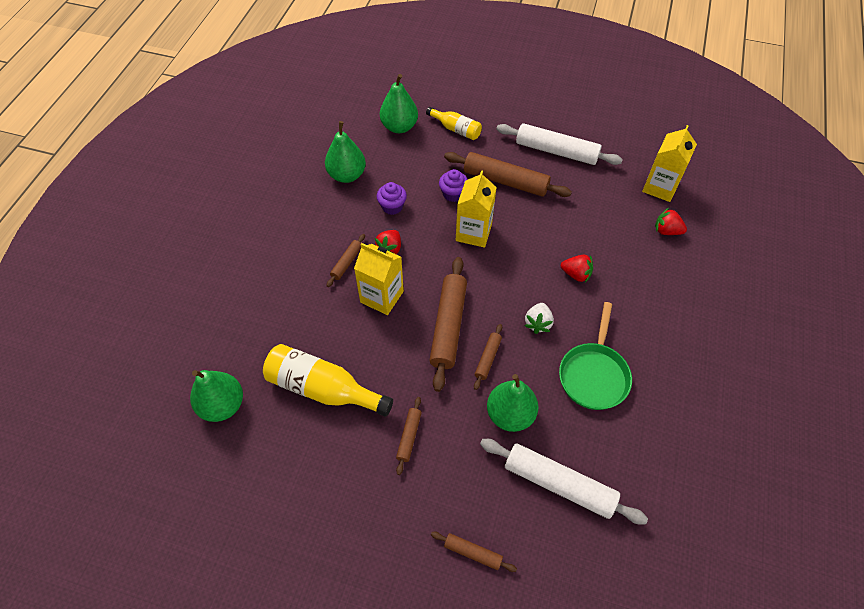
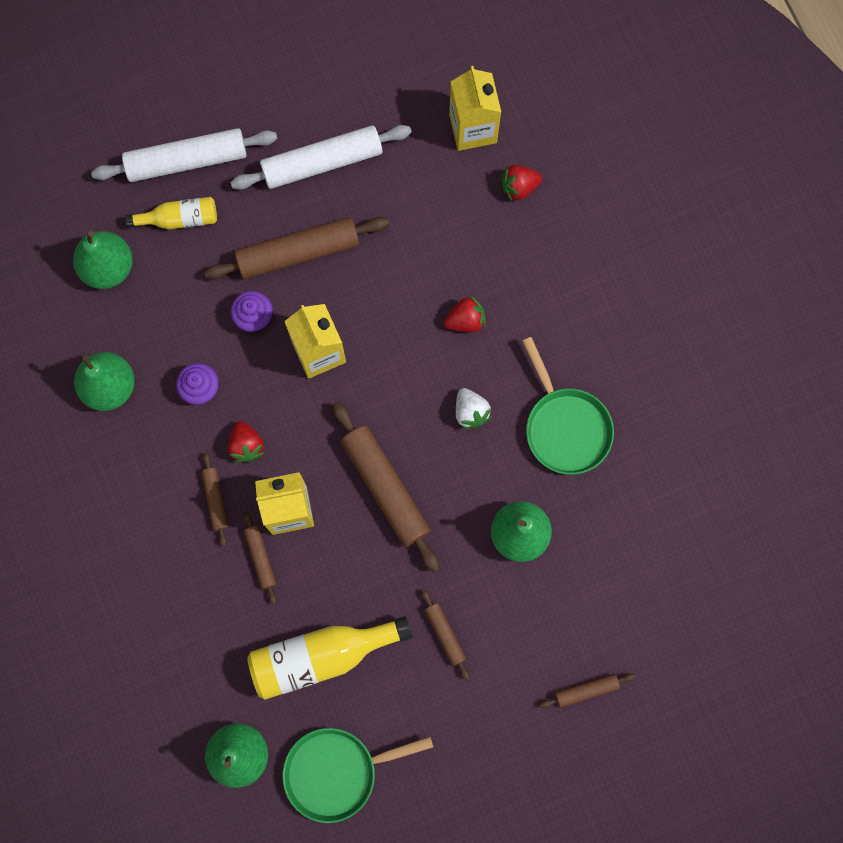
camera: 40 degrees left, 20 degrees up
(265, 464) = (336, 772): none -> green pan
(487, 358) = (452, 492): brown rolling pin -> brown rolling pin (260, 558)
(558, 484) = (612, 566): white rolling pin -> white rolling pin (187, 161)

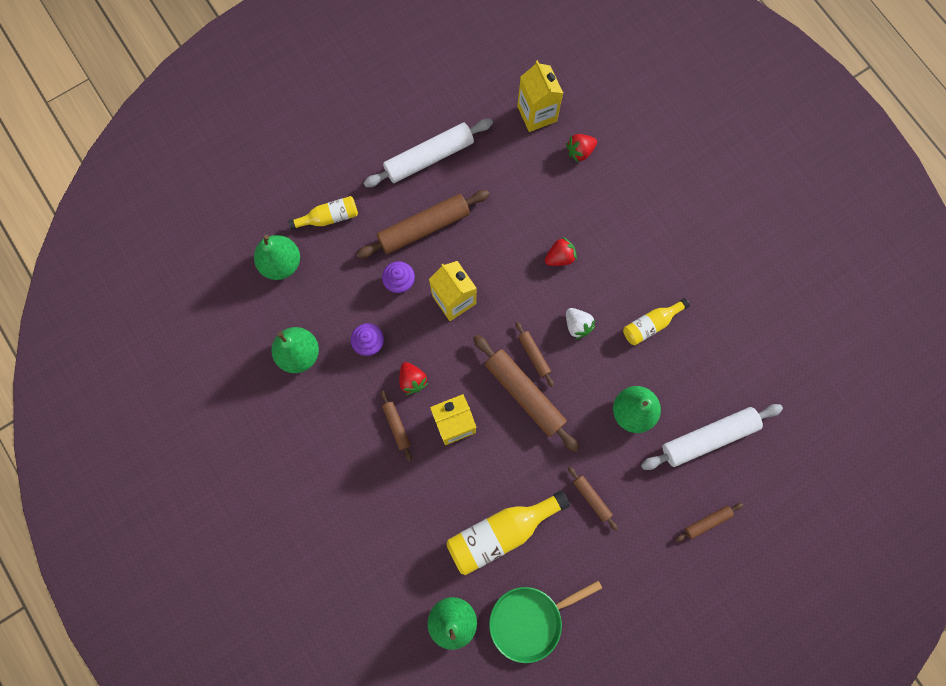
camera: 10 degrees left, 0 degrees up
(187, 161) = (326, 173): white rolling pin -> white rolling pin (708, 438)
(260, 558) = (439, 464): brown rolling pin -> brown rolling pin (534, 355)
(565, 427) = (650, 324): green pan -> yellow bottle

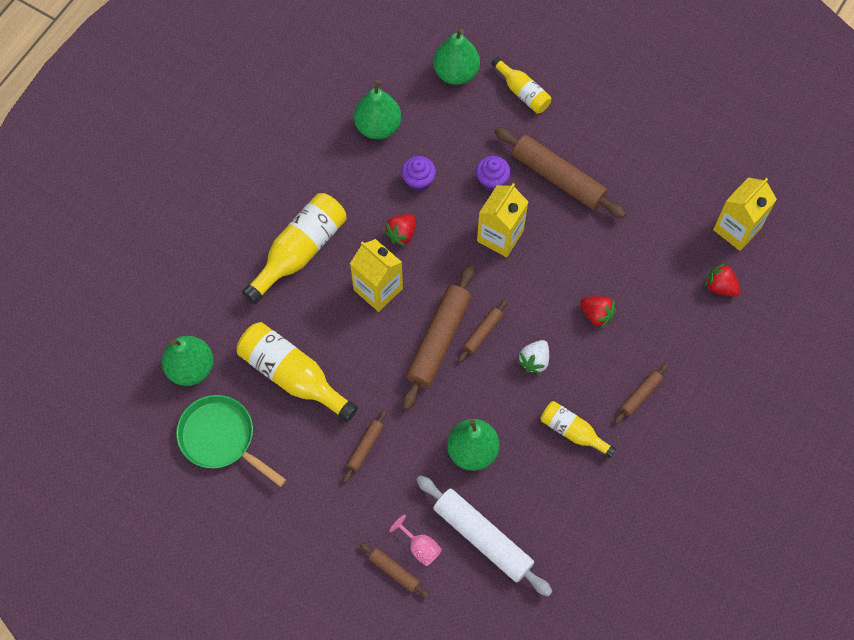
camera: 65 degrees right, 10 degrees down
(387, 475) = (299, 251): none -> yellow bottle
(396, 426) = (351, 239): brown rolling pin -> brown rolling pin (640, 395)
(429, 157) = (632, 151): white rolling pin -> none
(696, 491) = (420, 547): none -> pink goblet

